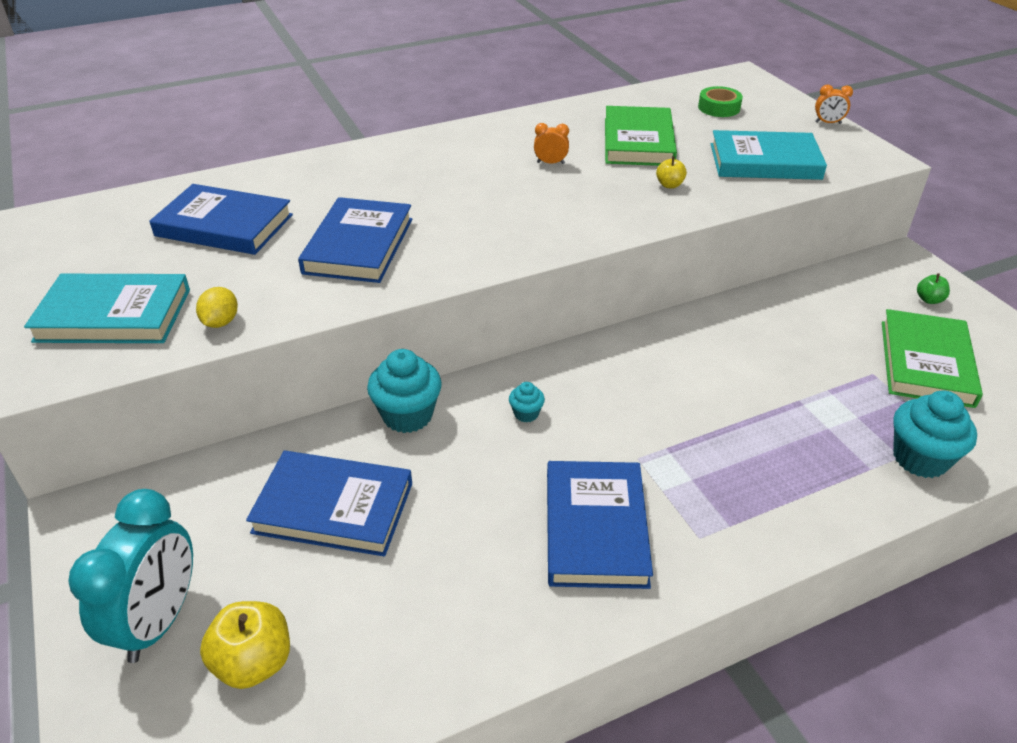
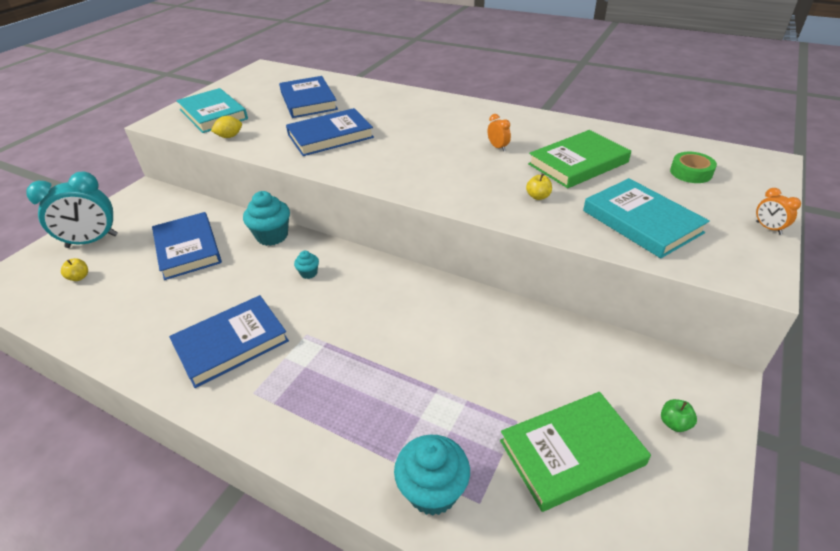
camera: 55 degrees right, 0 degrees up
(254, 663) = (79, 277): yellow apple -> yellow apple, size x0.54

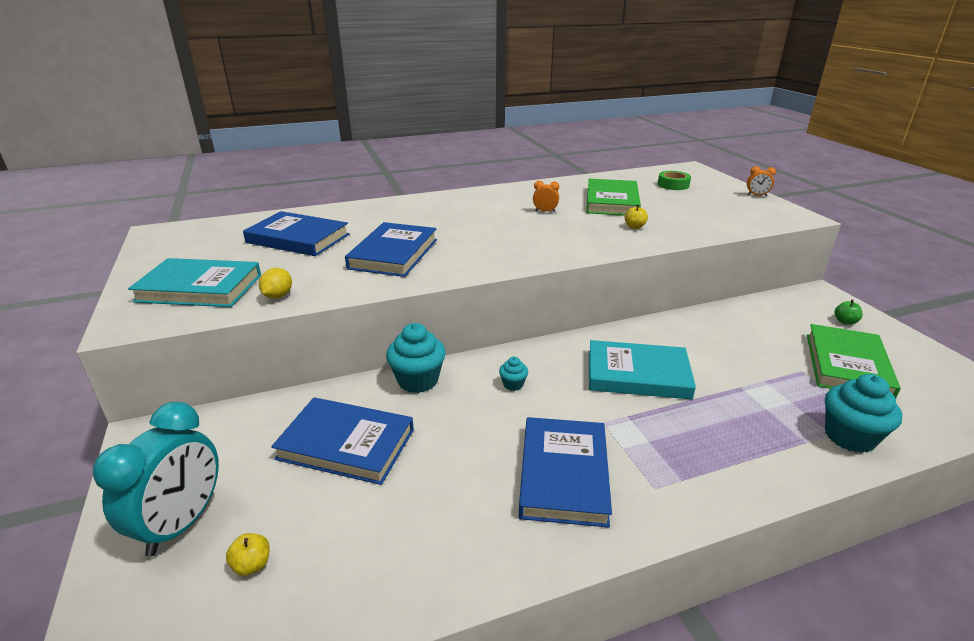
camera: 50 degrees left, 10 degrees down
(641, 221) = (708, 216): turquoise book -> turquoise book (637, 374)

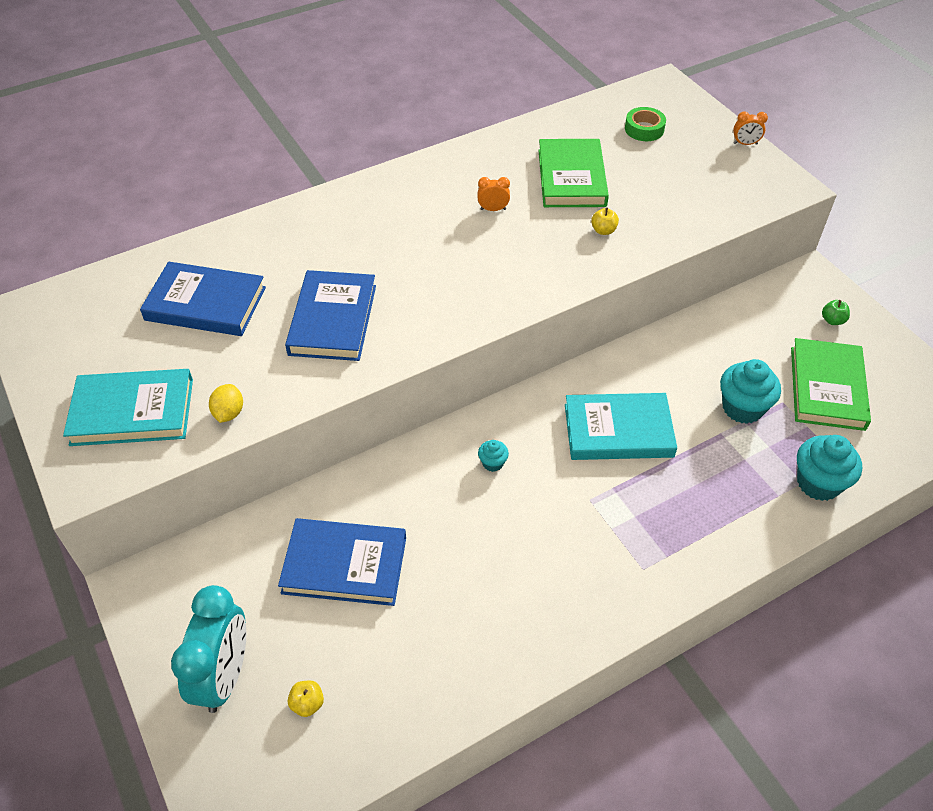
camera: 10 degrees left, 20 degrees up
(418, 380) = (392, 472): turquoise cupcake -> turquoise cupcake (742, 408)
(563, 474) = (560, 567): blue book -> none

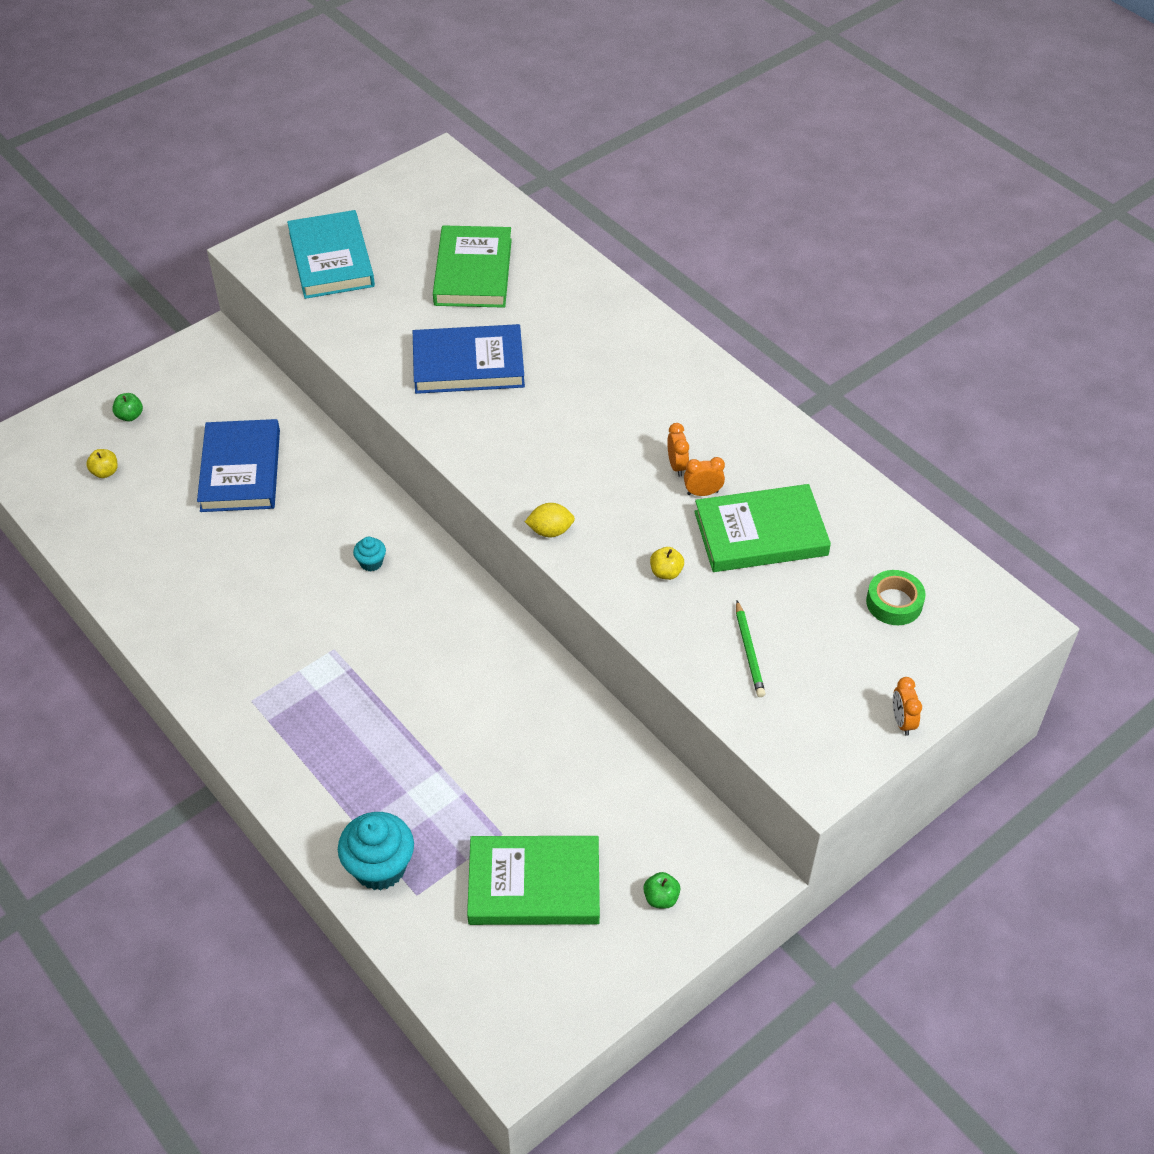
camera: 80 degrees right, 0 degrees up
(205, 304) = (473, 272): blue book -> green book
(224, 676) = (130, 416): turquoise clock -> green apple
(229, 413) = (337, 319): yellow lemon -> yellow lemon (550, 531)
(525, 200) = (702, 493): none -> orange clock
(618, 431) = (430, 668): turquoise book -> none
(683, 200) = (749, 651): none -> green pencil
(742, 408) = (484, 790): turquoise cupcake -> none

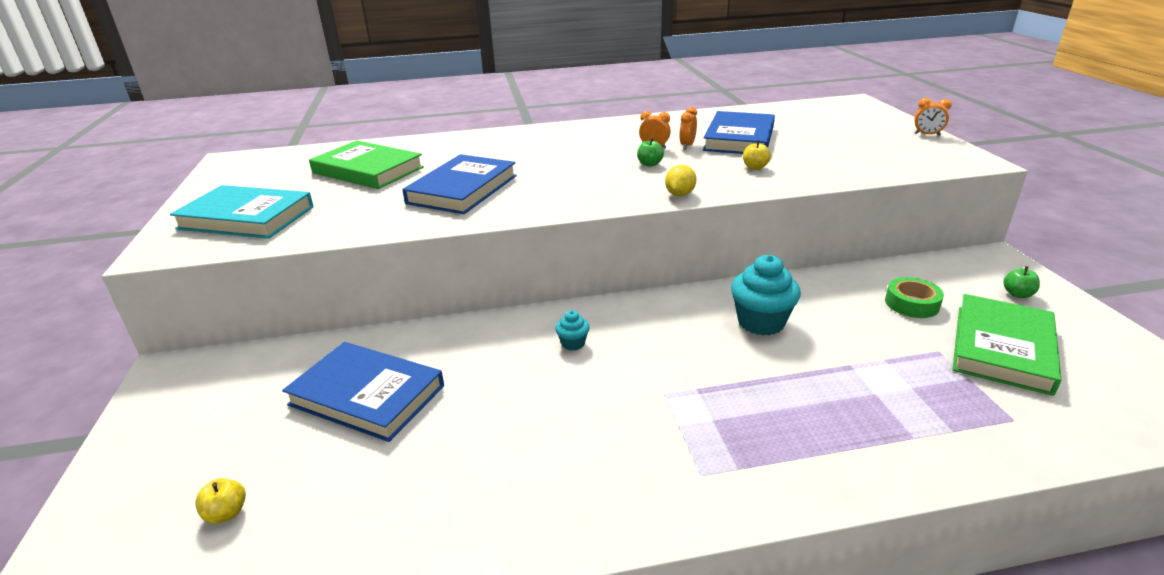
camera: 60 degrees left, 20 degrees down
(130, 416) = (173, 463): green apple -> green apple (649, 164)
(380, 867) = (976, 435): turquoise cupcake -> turquoise cupcake (761, 322)
(749, 651) = (848, 159): green pencil -> none
(760, 533) = (739, 138): green book -> blue book
(894, 603) = (824, 120): green tape -> green tape (912, 304)

